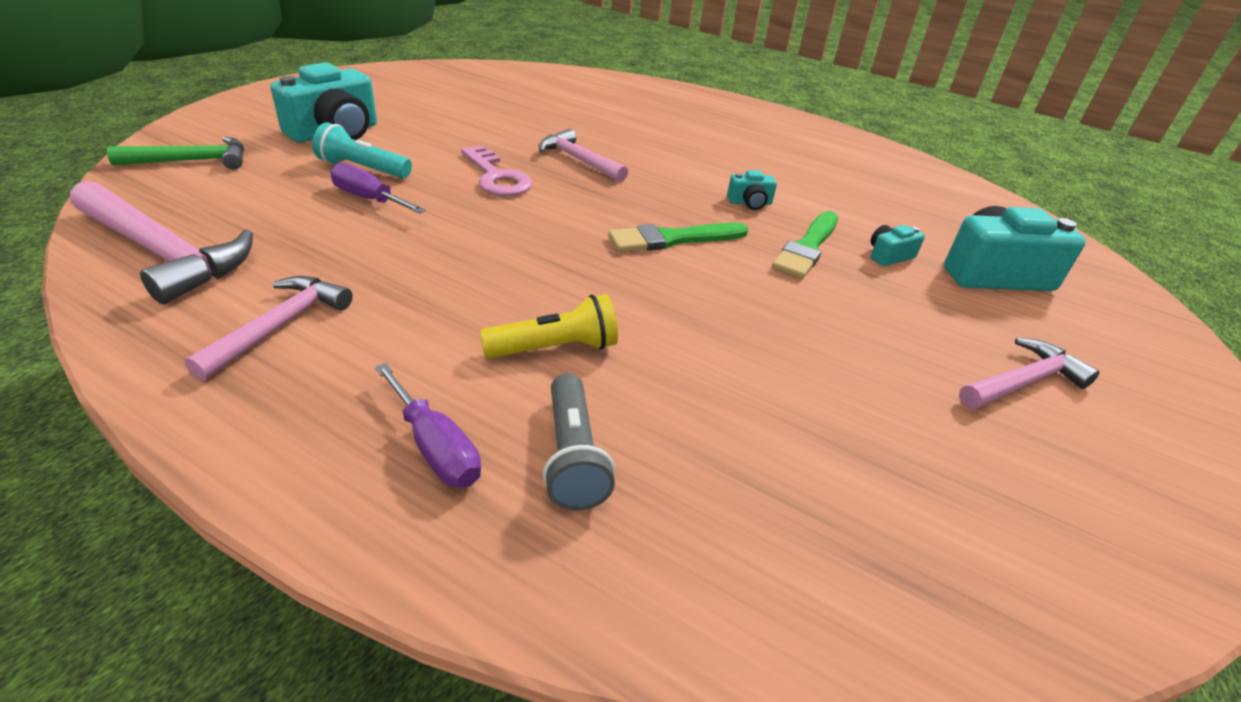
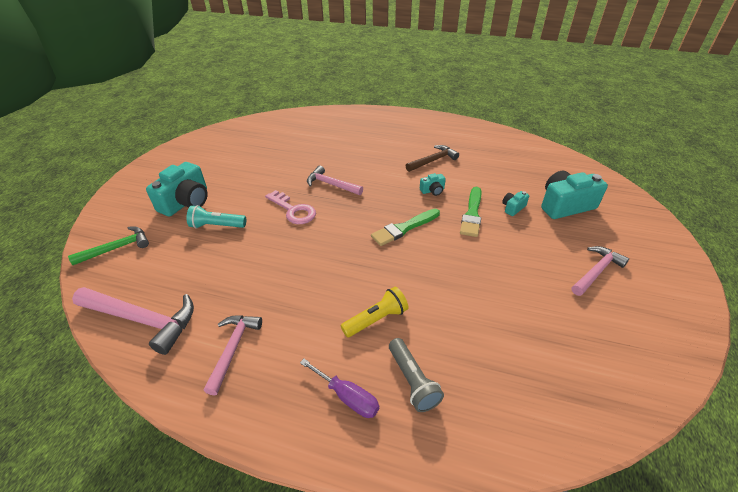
camera: 10 degrees left, 5 degrees up
(368, 199) = (232, 247): purple screwdriver -> none
(769, 167) = (433, 160): none -> brown hammer

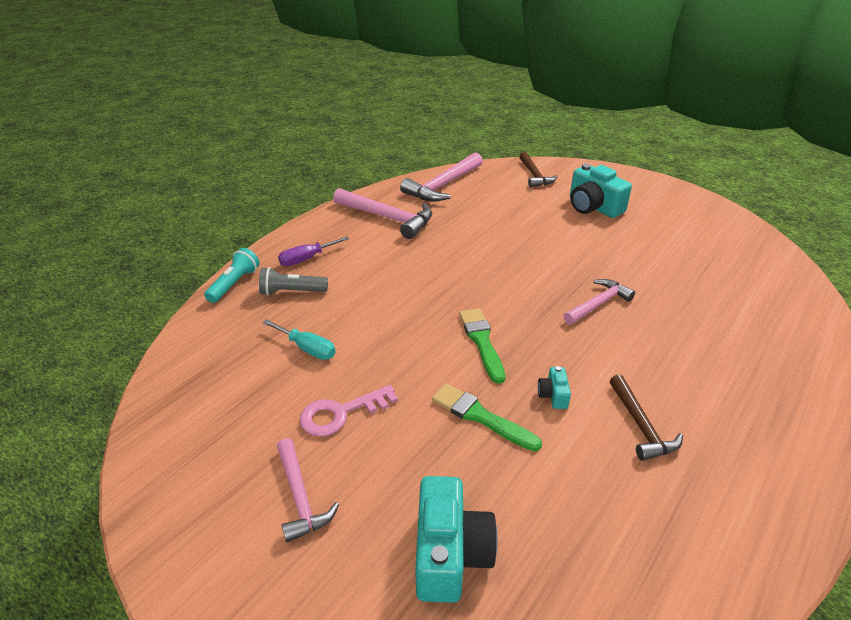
camera: 110 degrees right, 5 degrees down
(117, 248) = (534, 175): green hammer -> brown hammer
(217, 226) = (545, 221): turquoise flashlight -> turquoise flashlight (234, 284)
(233, 348) = (388, 218): pink hammer -> pink hammer, size x1.56
(293, 210) = (552, 267): pink key -> pink key (341, 413)
(376, 319) = (364, 288): yellow flashlight -> none
(479, 327) = (307, 348): none -> turquoise screwdriver
(513, 208) = (474, 473): turquoise camera -> none

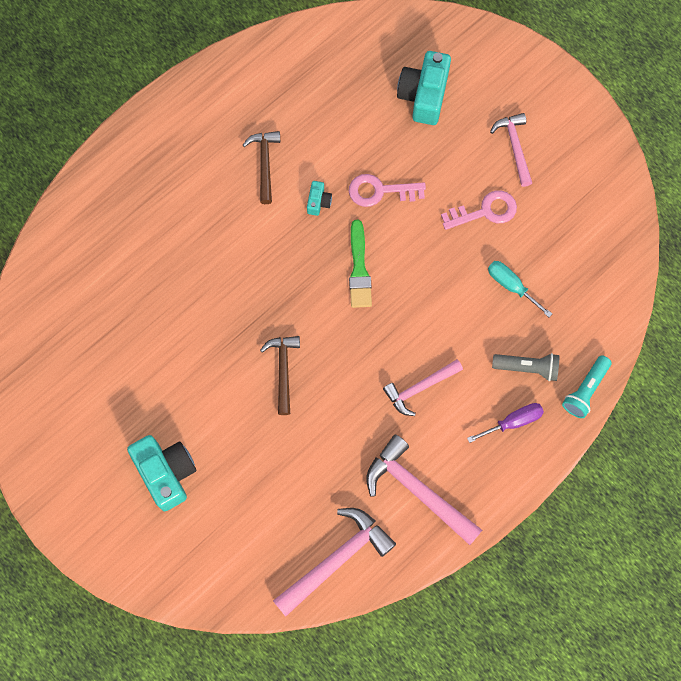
camera: 170 degrees left, 35 degrees up
(480, 416) = (380, 191): green brush -> pink key
(534, 175) = (209, 566): brown hammer -> brown hammer (283, 370)
(598, 304) = (237, 300): pink hammer -> pink hammer (419, 388)

